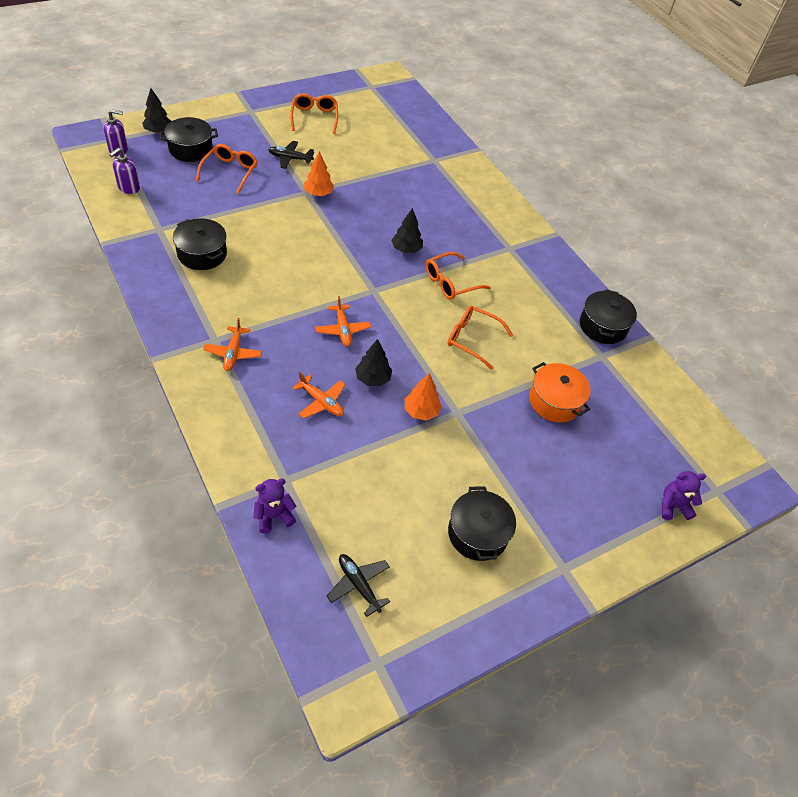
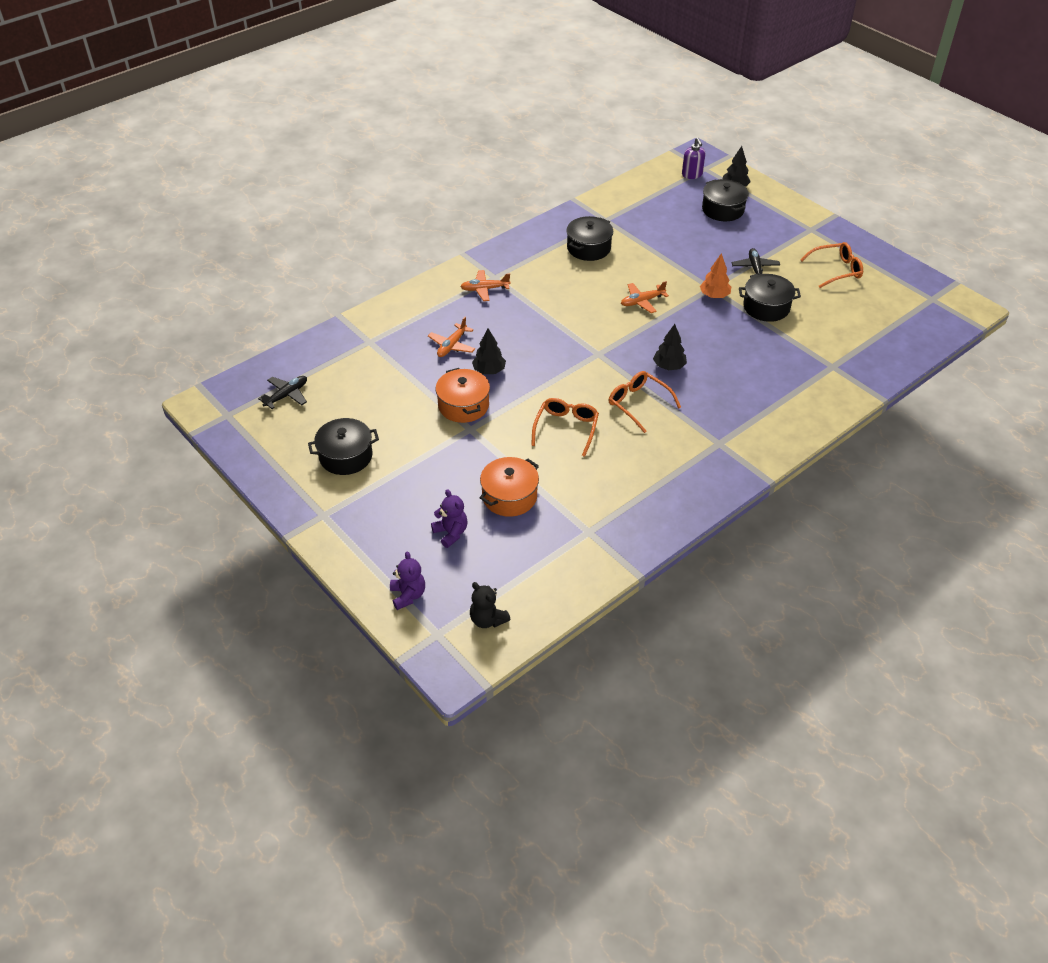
camera: 85 degrees right, 5 degrees down
(129, 188) = (646, 192): purple soap dispenser -> none
(230, 171) = (708, 238): orange glasses -> none
(274, 516) = (336, 342): purple teddy bear -> purple teddy bear (451, 533)
(343, 330) = (538, 343): orange plane -> orange plane (642, 301)
(421, 411) = (463, 405): orange tree -> orange pot
(603, 326) = (635, 530): black pot -> black pot (766, 307)
(699, 449) = (487, 619): none -> black teddy bear

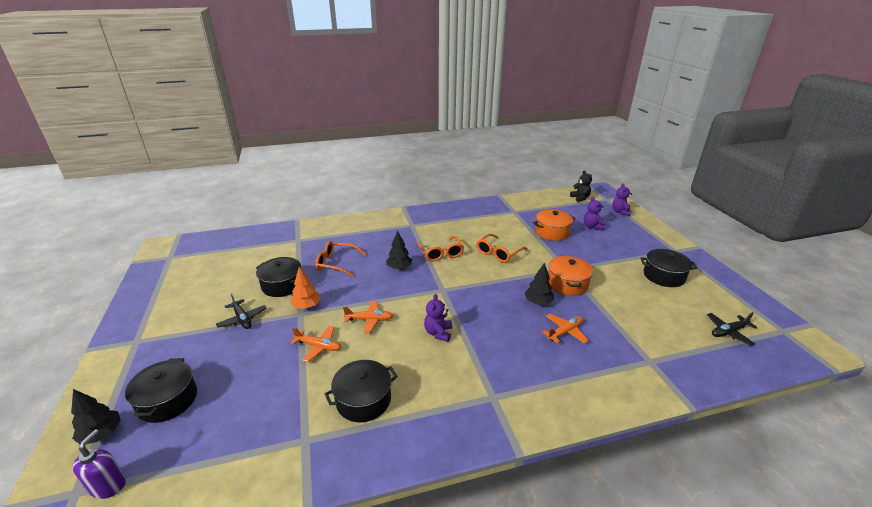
camera: 155 degrees left, 15 degrees down
(484, 289) = (511, 384): orange plane -> orange plane (318, 346)
(570, 309) = (438, 333): none -> purple teddy bear
(755, 268) = (242, 319): black plane -> black plane turned 60 degrees counterclockwise
(837, 270) = (187, 296): orange glasses -> orange glasses (336, 263)

